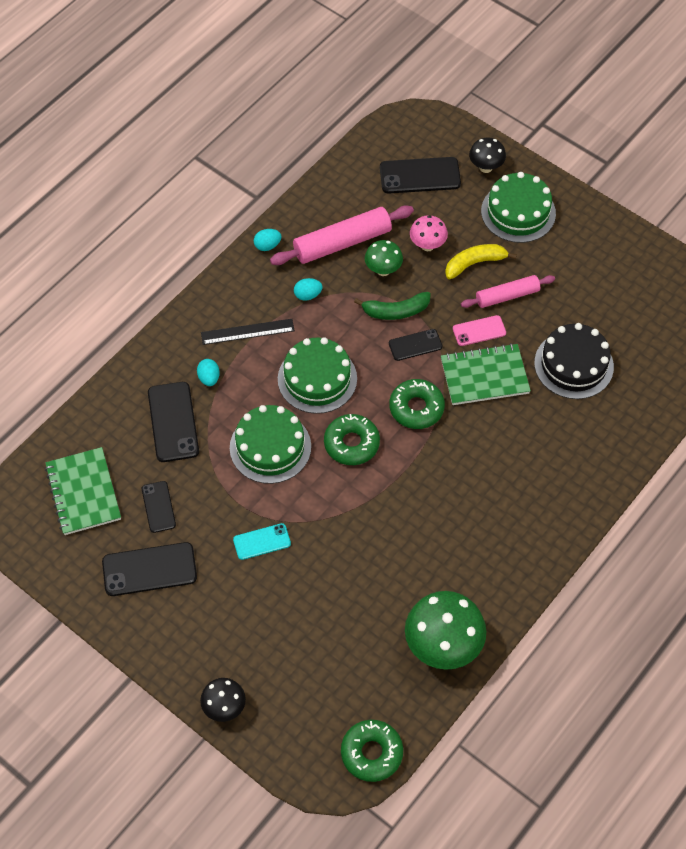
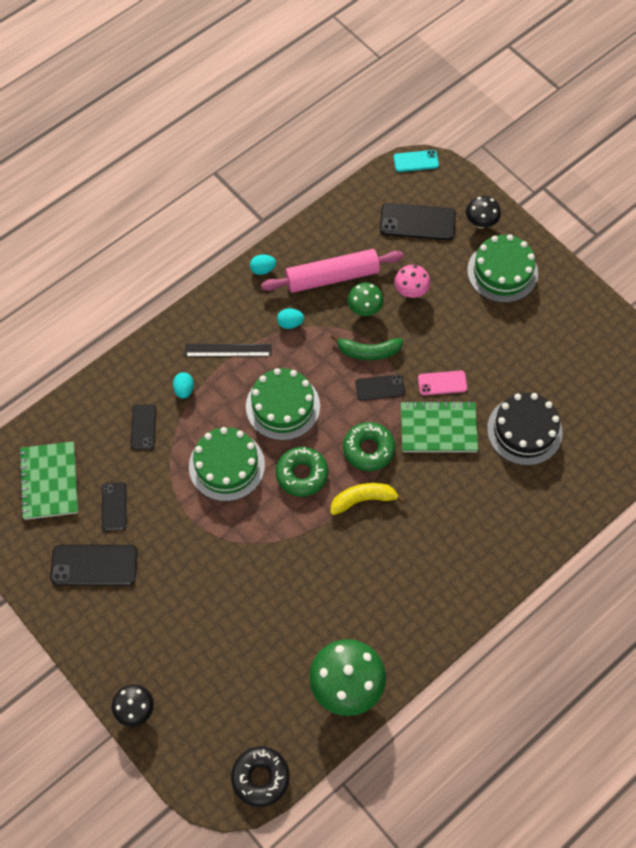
camera: 10 degrees right, 5 degrees up
(173, 422) = (143, 427): black phone -> black phone, size x0.60
(262, 541) = (201, 555): turquoise phone -> turquoise phone (416, 161)
(371, 753) = (260, 777): green donut -> black donut
(475, 263) = (451, 316): yellow banana -> yellow banana (363, 499)
(507, 296) = (475, 353): pink rolling pin -> none

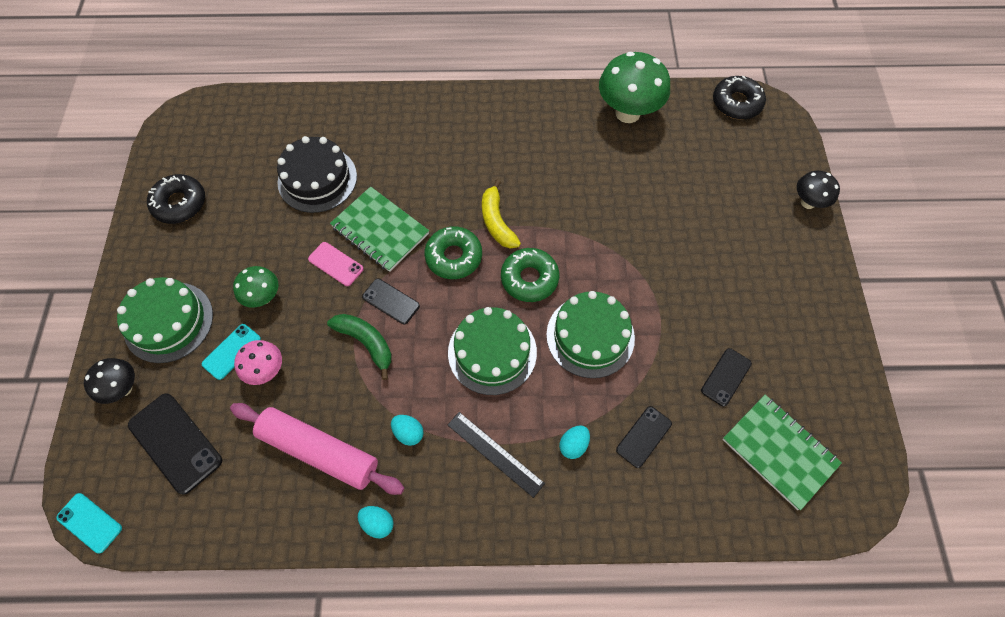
camera: 140 degrees left, 0 degrees up
(49, 481) = (779, 451): green notebook -> green notebook turned 75 degrees counterclockwise
(94, 565) = (778, 336): black phone -> none
(363, 499) = (497, 222): yellow banana -> yellow banana turned 45 degrees clockwise
(364, 309) = (326, 388): green mushroom -> green mushroom (264, 297)
(444, 285) = (231, 351): none -> turquoise phone
(593, 340) = (180, 203): none -> black donut

